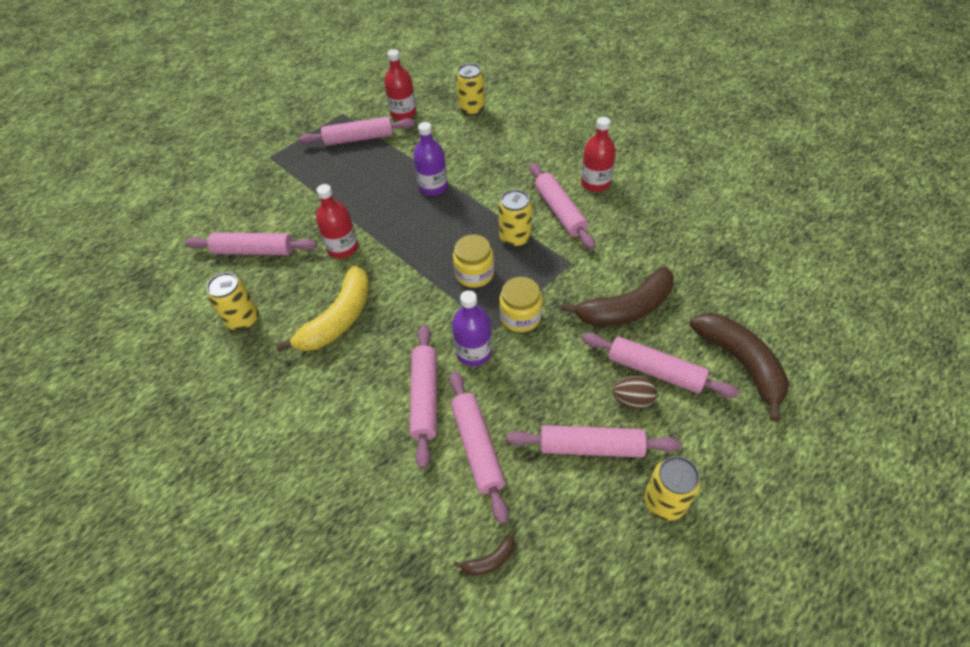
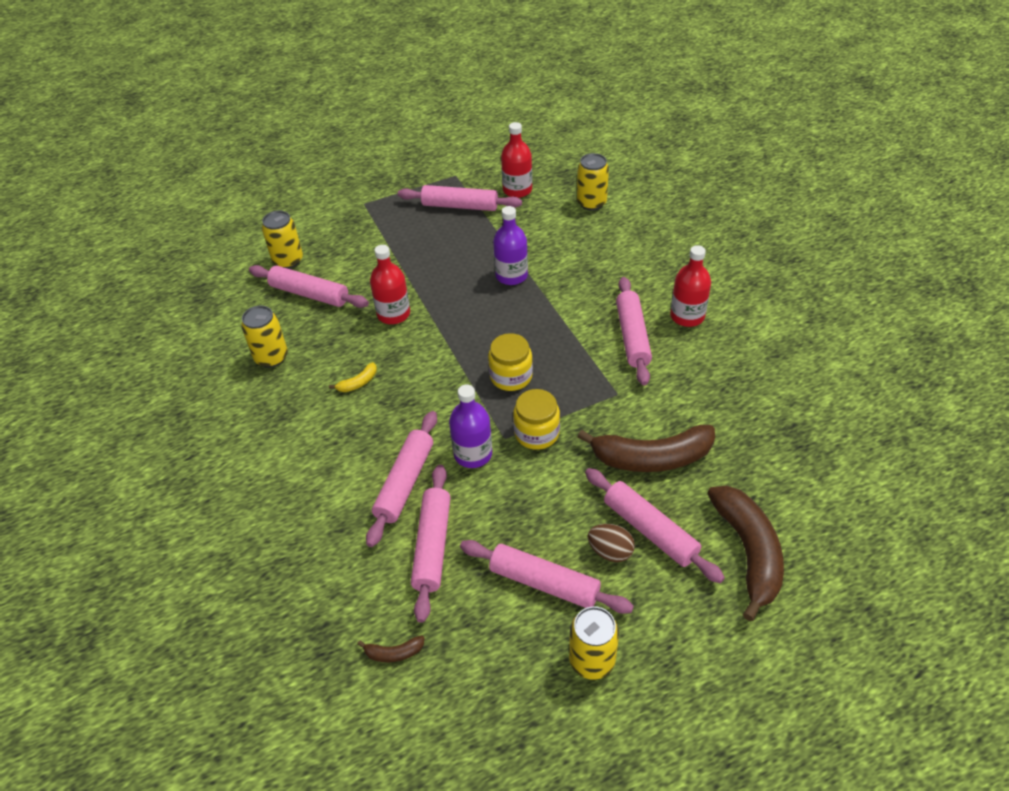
camera: 20 degrees right, 5 degrees down
(338, 319) = (358, 383): yellow banana -> yellow banana, size x0.42
(515, 238) = (570, 351): yellow can -> yellow can (288, 260)

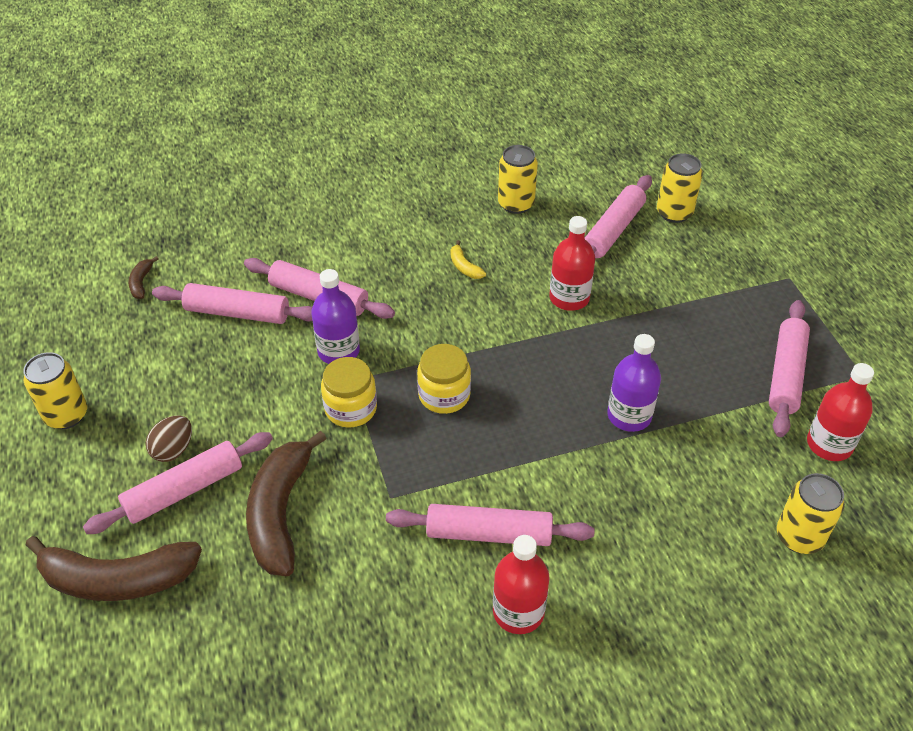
camera: 95 degrees right, 0 degrees up
(544, 582) = (162, 391): pink rolling pin -> none

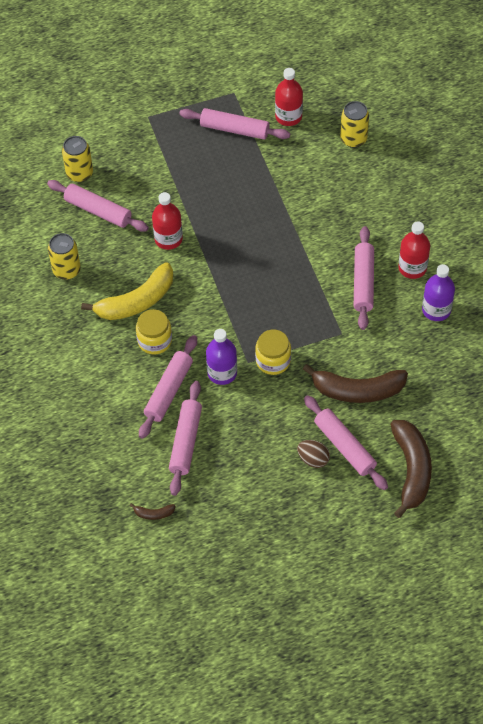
camera: 90 degrees left, 10 degrees up
(66, 415) = (287, 532): yellow can -> none
(444, 395) = (259, 309): yellow jar -> yellow jar (154, 340)
(464, 267) = (136, 301): yellow banana -> yellow banana, size x2.37
(629, 415) = (271, 211): purple bottle -> purple bottle (436, 310)

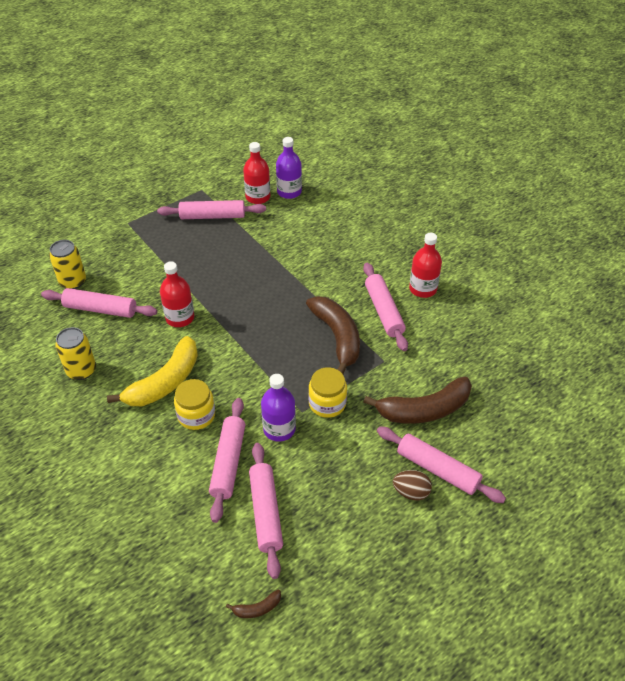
camera: 20 degrees left, 10 degrees down
(353, 139) = (322, 202): yellow can -> none
(411, 470) = (516, 474): brown banana -> brown banana (337, 337)
(436, 310) = (462, 318): purple bottle -> purple bottle (289, 192)

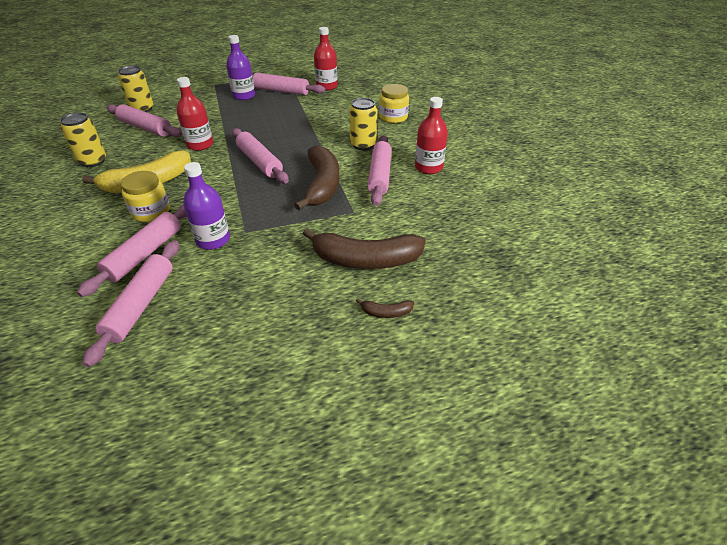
camera: 20 degrees right, 5 degrees down
(257, 608) = (52, 393): brown banana -> brown banana (386, 312)
(289, 192) = (354, 87): purple bottle -> purple bottle (244, 96)
(327, 403) = (273, 231): yellow jar -> yellow jar (393, 117)
(346, 275) = (363, 145): none -> yellow can
(411, 492) = (300, 330): brown egg -> none
(437, 469) = (343, 317): pink rolling pin -> pink rolling pin (259, 162)

